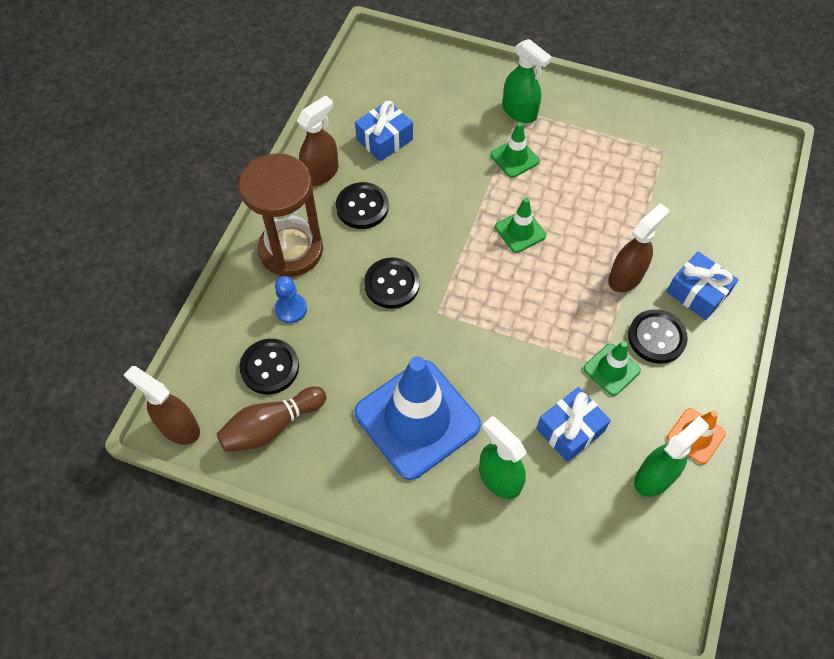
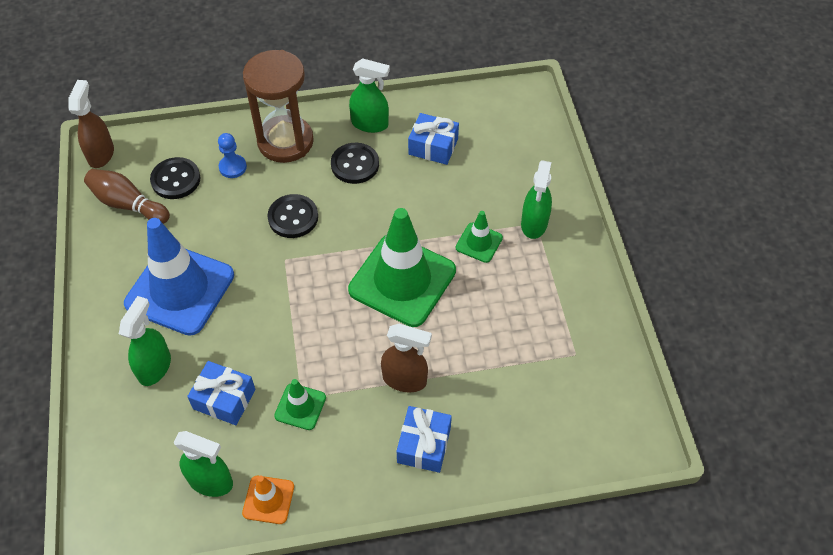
camera: 60 degrees right, 5 degrees down
(321, 173) = (370, 124): brown spray bottle -> green spray bottle
(520, 231) = (402, 280): green traffic cone -> green traffic cone, size x2.18
(656, 337) = (354, 429): black button -> none

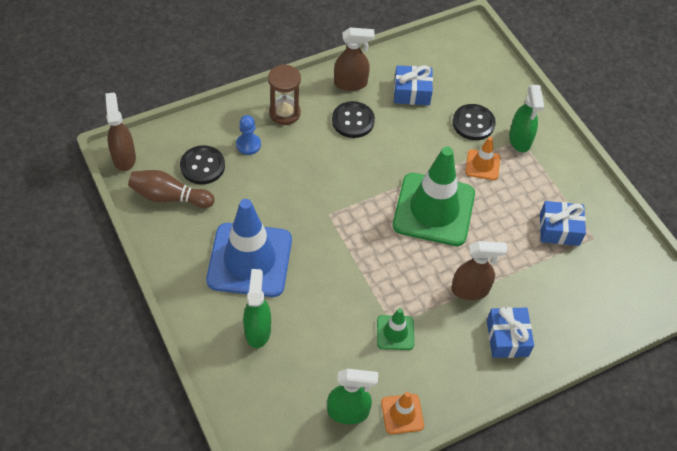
camera: 20 degrees left, 0 degrees up
(224, 399) = (329, 342): blue gift -> blue gift (559, 229)
(285, 141) = (284, 113): brown hourglass -> brown hourglass, size x0.62
(293, 217) = (320, 177): black button -> black button (473, 123)
(370, 124) = (351, 83): green spray bottle -> brown spray bottle
(479, 243) = (482, 165): green traffic cone -> orange traffic cone

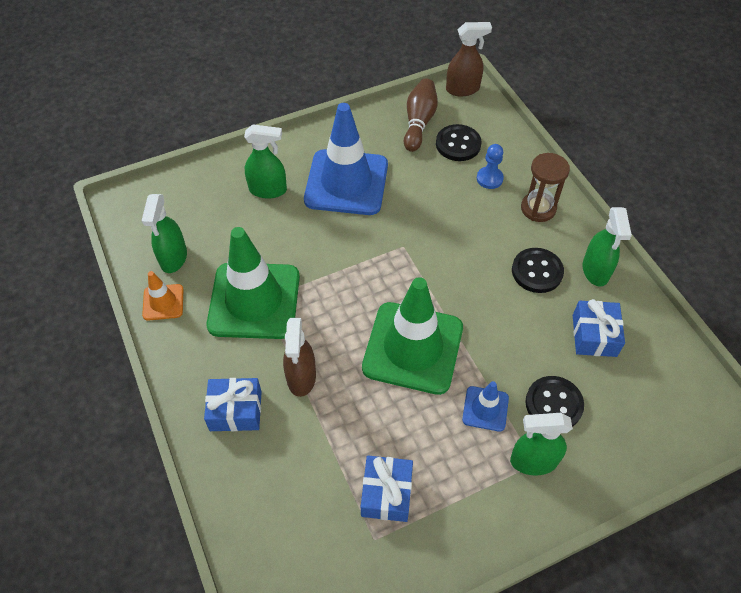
camera: 95 degrees right, 0 degrees up
(351, 83) = (595, 271): brown spray bottle -> green spray bottle
(395, 332) = (254, 301): green traffic cone -> green traffic cone, size x2.18
(482, 165) = (485, 409): orange traffic cone -> blue traffic cone

